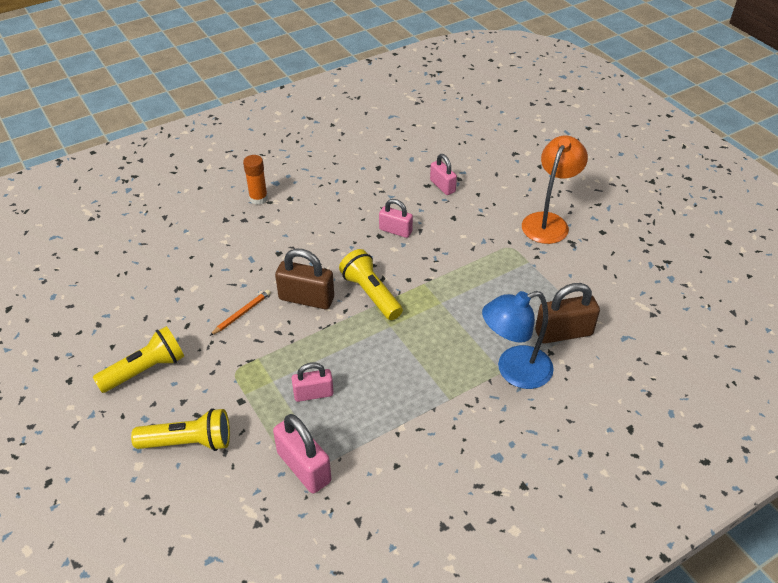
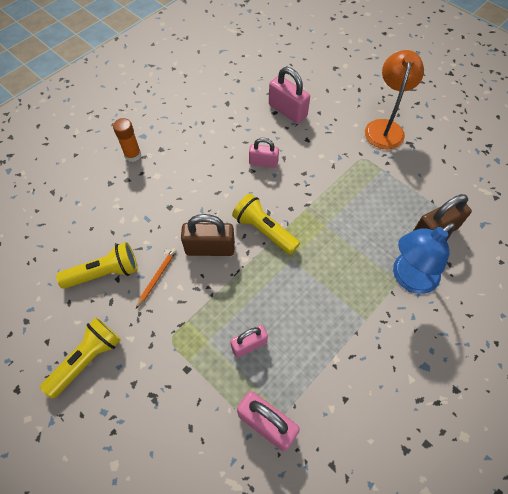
camera: 15 degrees left, 15 degrees up
(188, 442) = (153, 426): yellow flashlight -> yellow flashlight (104, 273)
(442, 186) = (287, 111): pink padlock -> pink padlock, size x1.54

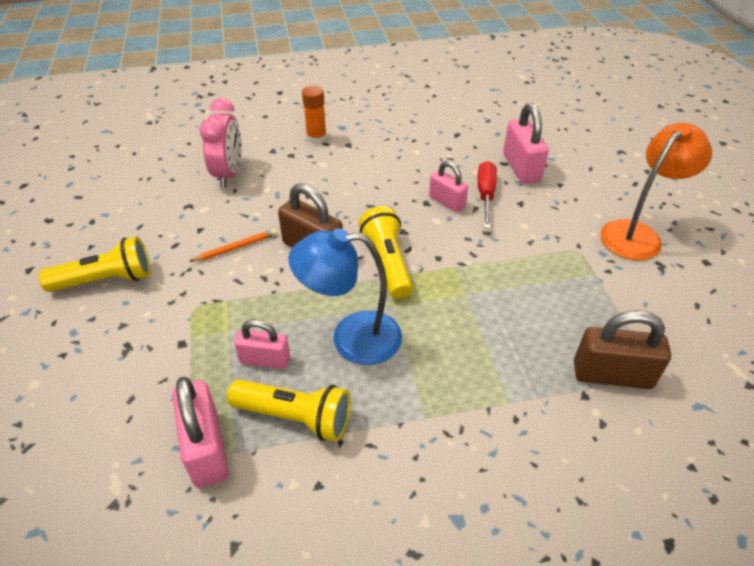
camera: 35 degrees right, 15 degrees down
(95, 221) = (229, 174): none -> pink clock
(104, 273) = (193, 219): yellow flashlight -> yellow flashlight (295, 417)
(282, 144) = (485, 195): none -> red screwdriver
(408, 278) = (525, 406): blue lamp -> blue lamp (351, 338)

